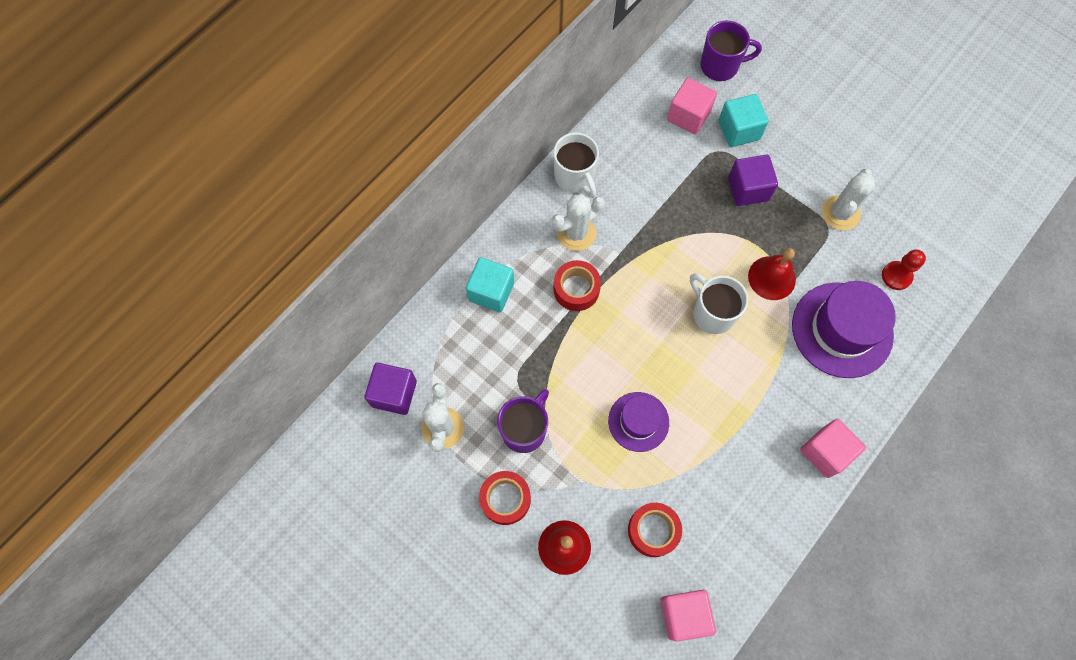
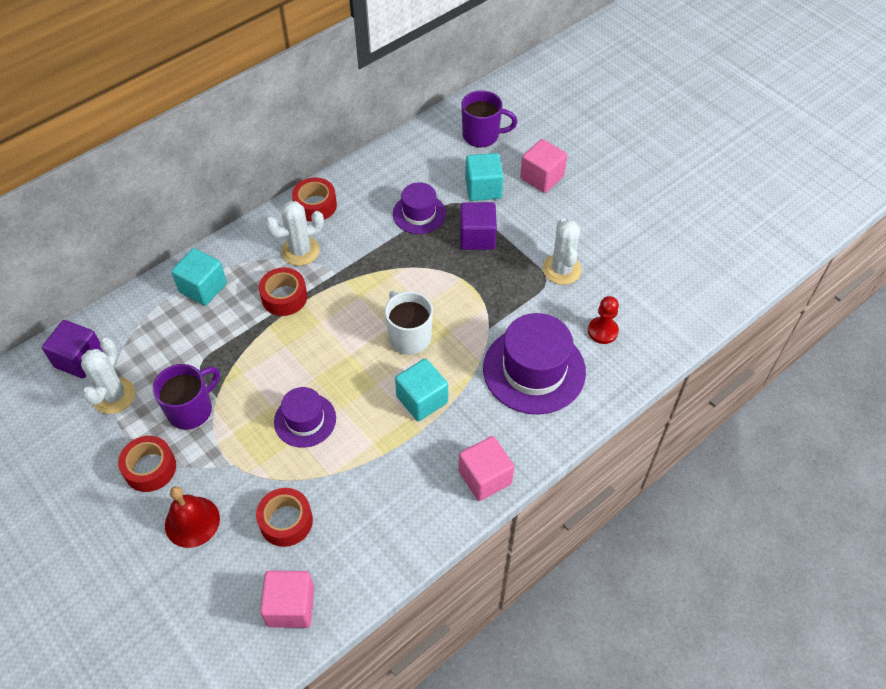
camera: 10 degrees right, 15 degrees down
(575, 177) = (315, 205): white mug -> red tape
(683, 170) = (419, 214): none -> purple hat
(688, 116) = (439, 171): pink cube -> pink cube (542, 177)
(744, 380) = (422, 399): none -> turquoise cube
(771, 278) = (477, 315): red bell -> none
(840, 213) = (561, 269): white cactus -> white cactus turned 45 degrees counterclockwise

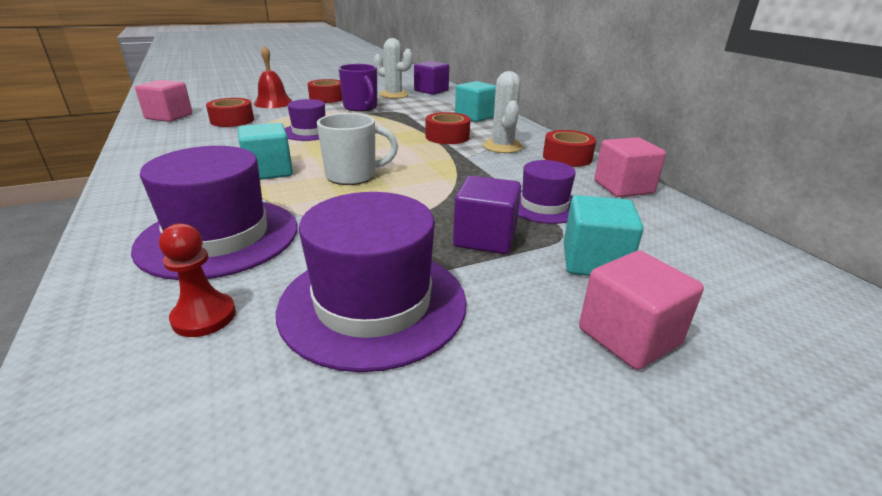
camera: 105 degrees right, 25 degrees down
(482, 135) = (742, 286): purple mug -> none
(485, 477) = (138, 185): pink cube -> pink cube (623, 187)
(561, 269) = (373, 304): white cactus -> purple hat

